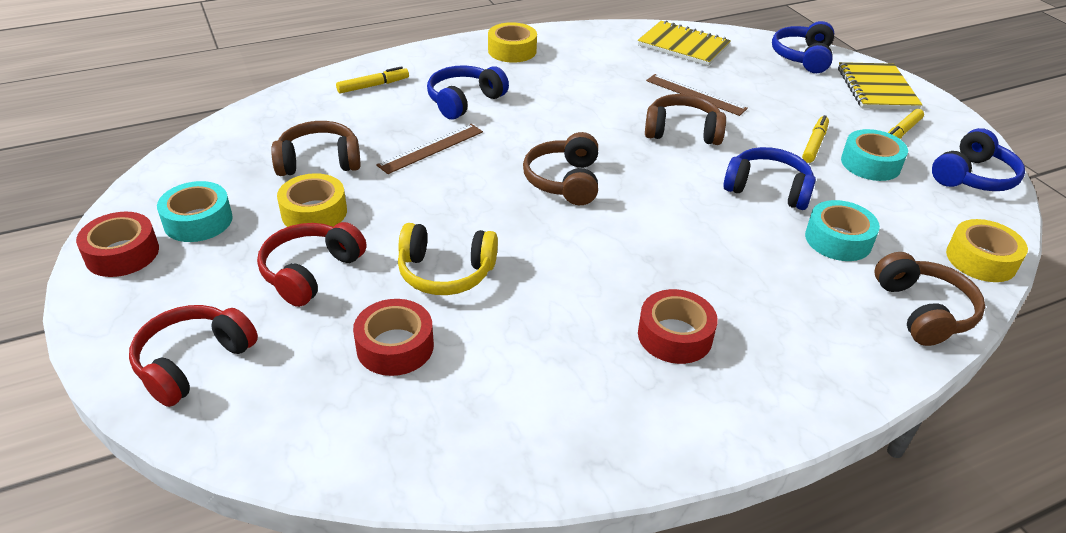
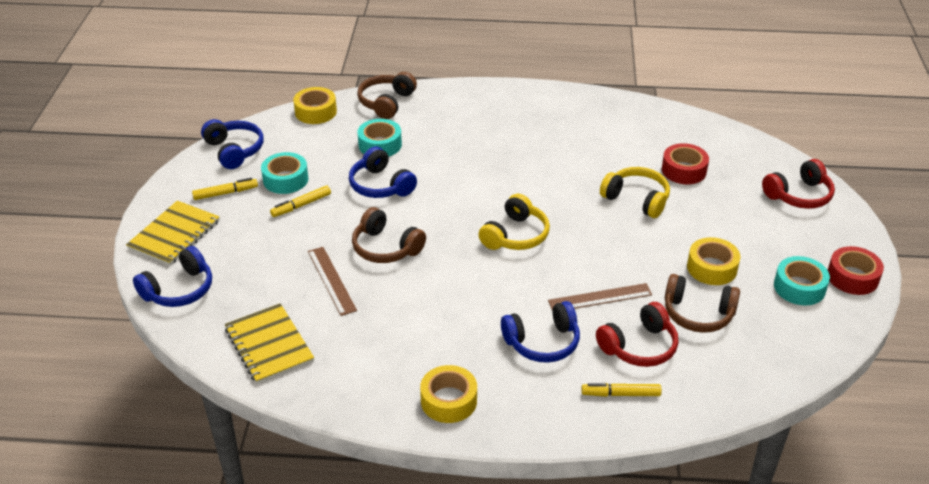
camera: 150 degrees left, 0 degrees up
(311, 272) = (723, 225): red headphones -> red headphones (639, 346)
(564, 181) = (515, 235): brown headphones -> yellow headphones
(675, 335) = (529, 131): red tape -> none
(973, 177) = (234, 150): blue headphones -> blue headphones turned 75 degrees clockwise

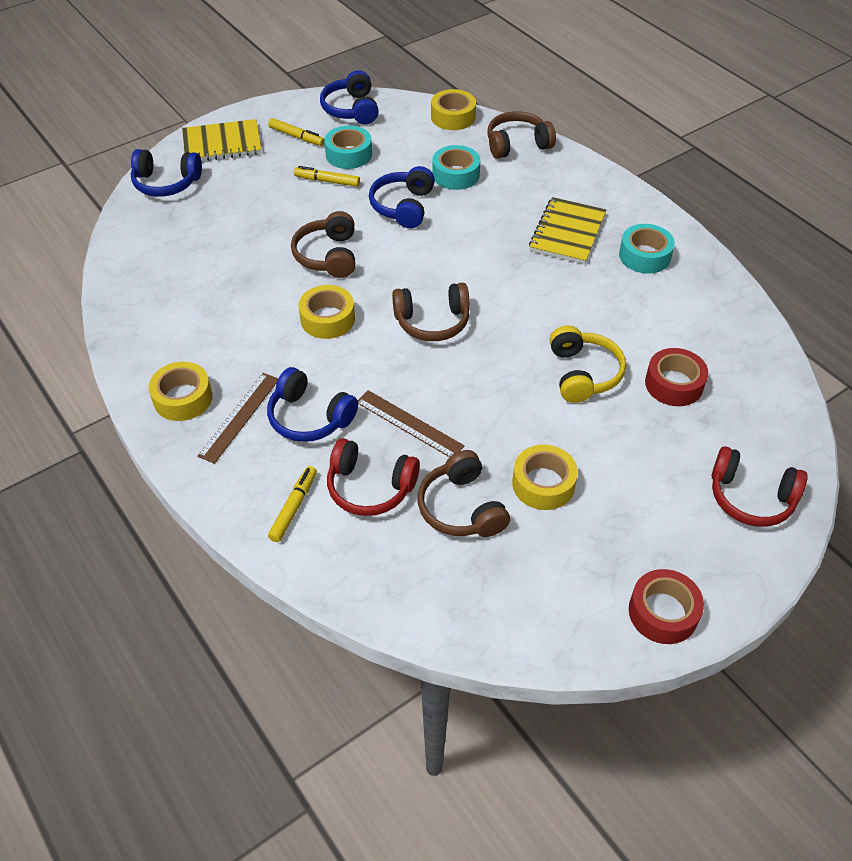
camera: 50 degrees right, 10 degrees up
(234, 150) = (351, 109): blue headphones -> blue headphones turned 150 degrees clockwise
(269, 345) = (151, 263): yellow notebook -> yellow notebook (567, 233)
(331, 280) = (257, 250): brown ruler -> brown ruler (239, 417)
(453, 282) = (327, 319): none -> yellow tape
(515, 235) = (432, 322): yellow headphones -> brown headphones
(621, 394) = (293, 507): yellow marker -> yellow marker turned 60 degrees clockwise
(799, 287) = (592, 572): turquoise tape -> turquoise tape (644, 256)

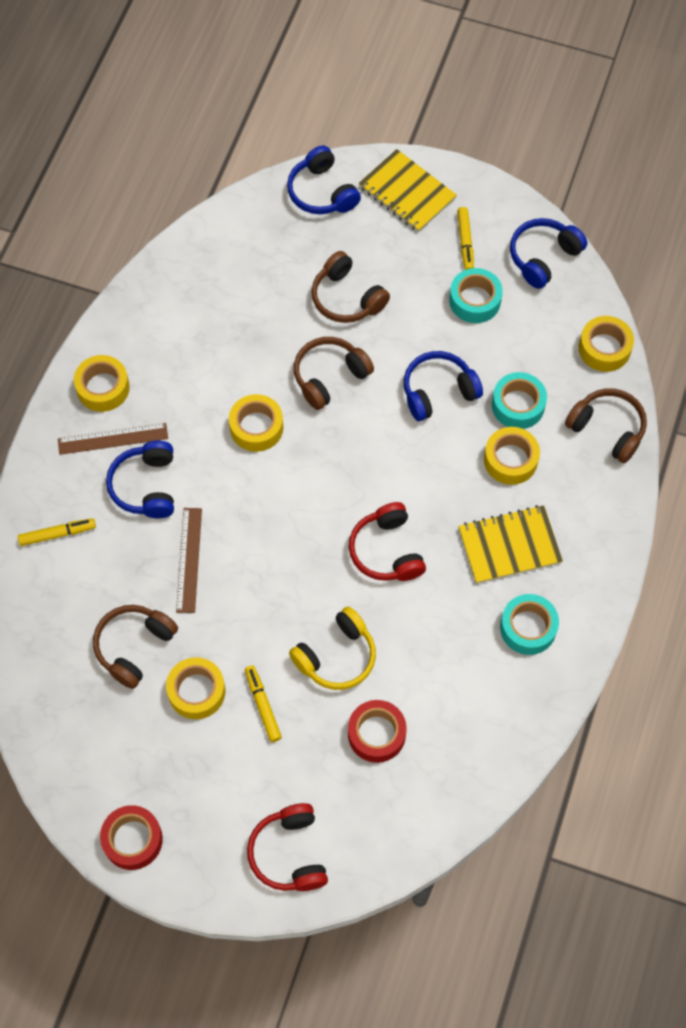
camera: 55 degrees right, 15 degrees up
(327, 181) = (424, 310): yellow marker -> yellow marker (262, 705)
(370, 487) = (110, 572): red headphones -> red headphones (387, 551)
(432, 322) = (311, 506): brown headphones -> brown headphones (347, 298)
(496, 199) = (510, 460): none -> yellow tape

